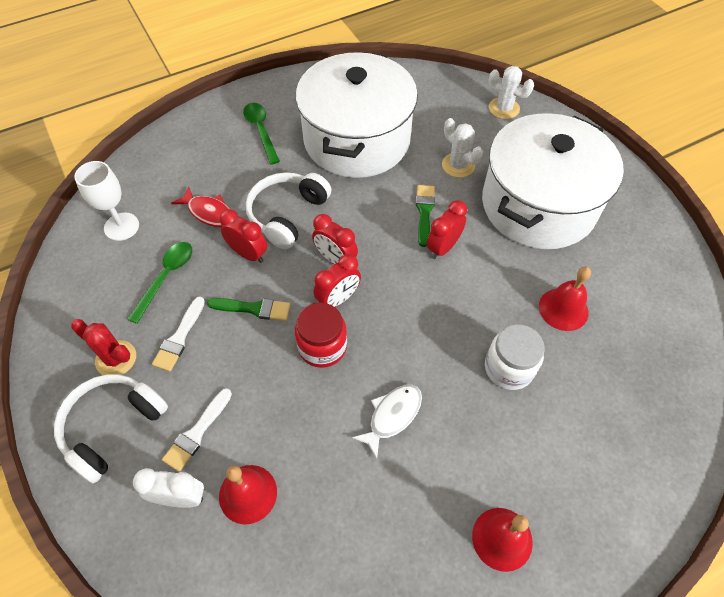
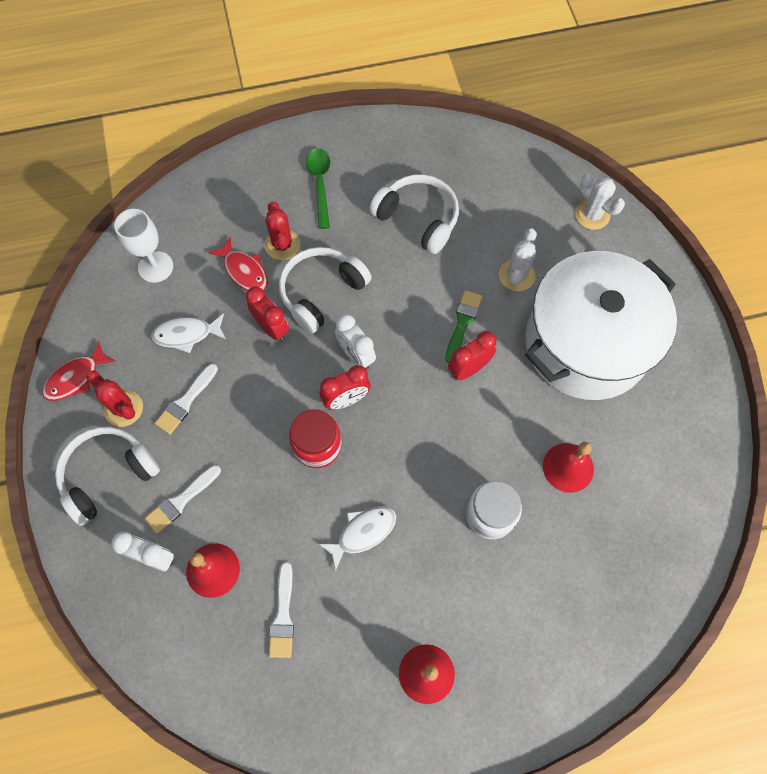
camera: 15 degrees right, 10 degrees up
(59, 342) = (76, 378): none -> red fish
(166, 277) = (187, 334): green spoon -> white fish
(239, 184) = (282, 245): none -> red cactus
(253, 308) = (262, 389): green brush -> none
(335, 259) = (356, 355): red clock -> white clock
(335, 520) = (283, 615): none -> white brush
(357, 140) = (418, 218): white pot -> white headphones
(458, 165) = (516, 275): white cactus -> white cactus turned 45 degrees clockwise

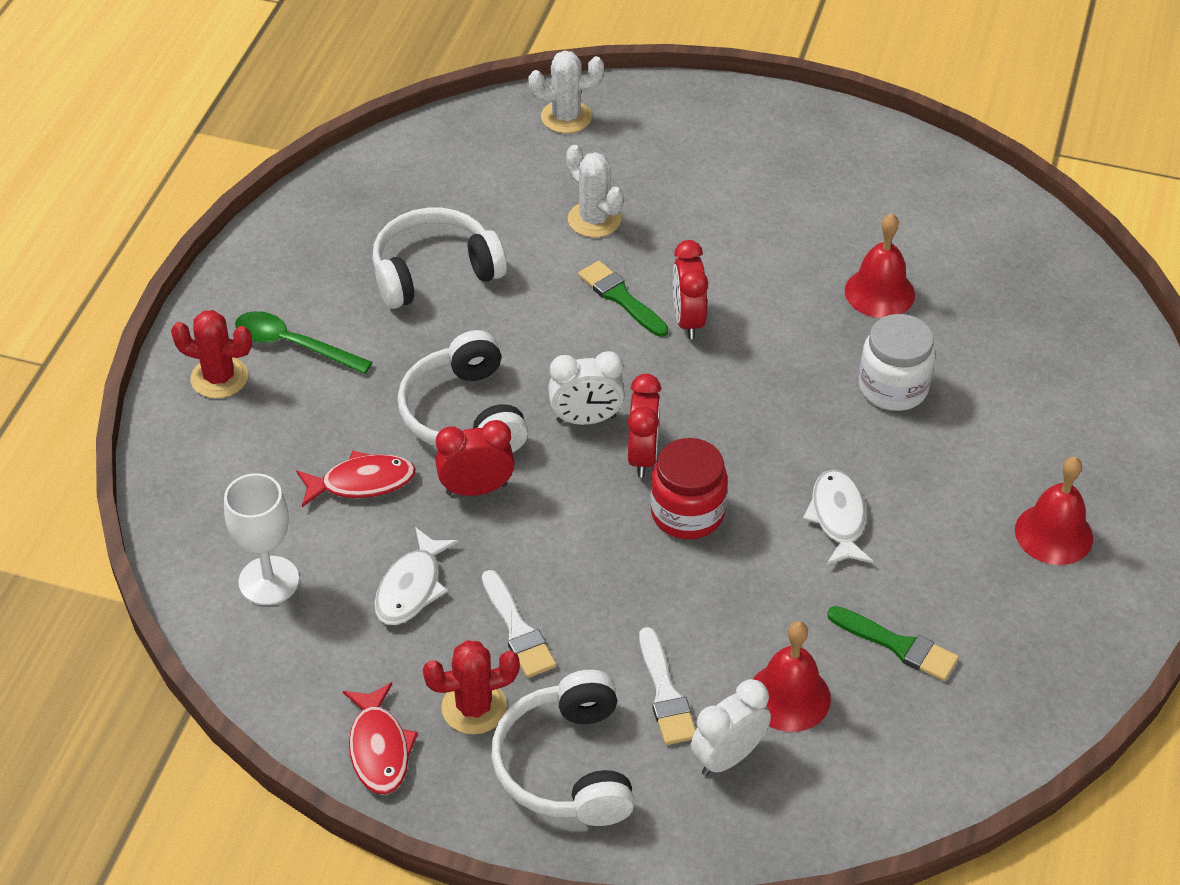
camera: 60 degrees left, 20 degrees down
(282, 245) = (355, 424): red cactus -> red cactus (219, 378)
(283, 615) = (897, 645): white brush -> green brush
(586, 343) = (734, 203): white pot -> none

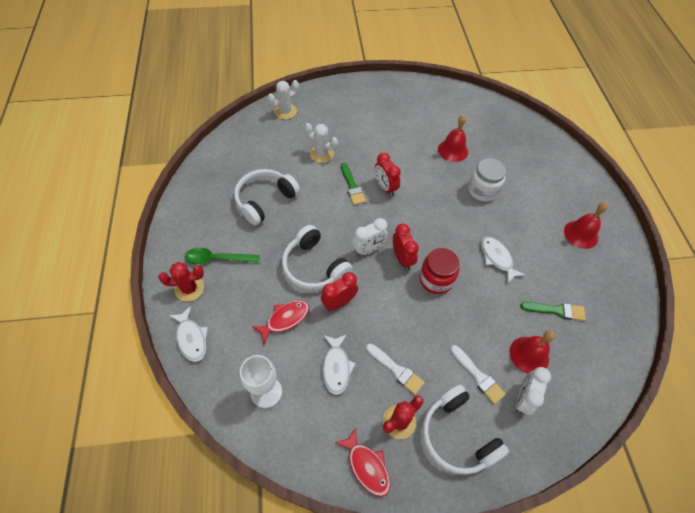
camera: 25 degrees left, 10 degrees up
(185, 456) = (191, 338): none -> white fish
(621, 298) = (352, 186): green brush -> green brush turned 135 degrees counterclockwise

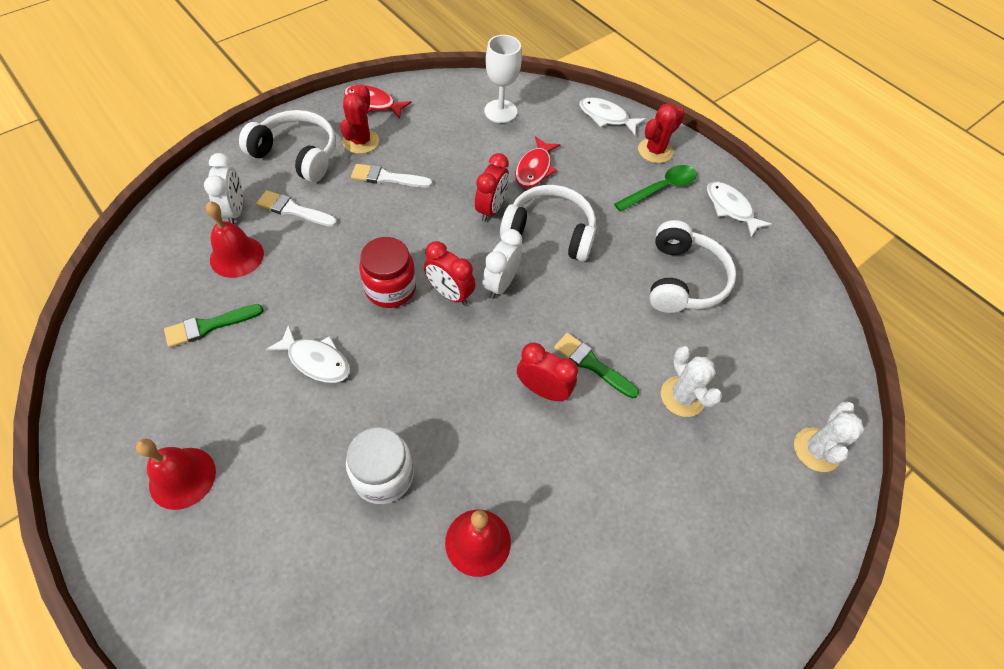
camera: 145 degrees right, 0 degrees up
(321, 154) = (682, 396): white cactus -> white cactus turned 75 degrees clockwise
(336, 367) = (450, 154): white fish -> white fish (730, 208)

